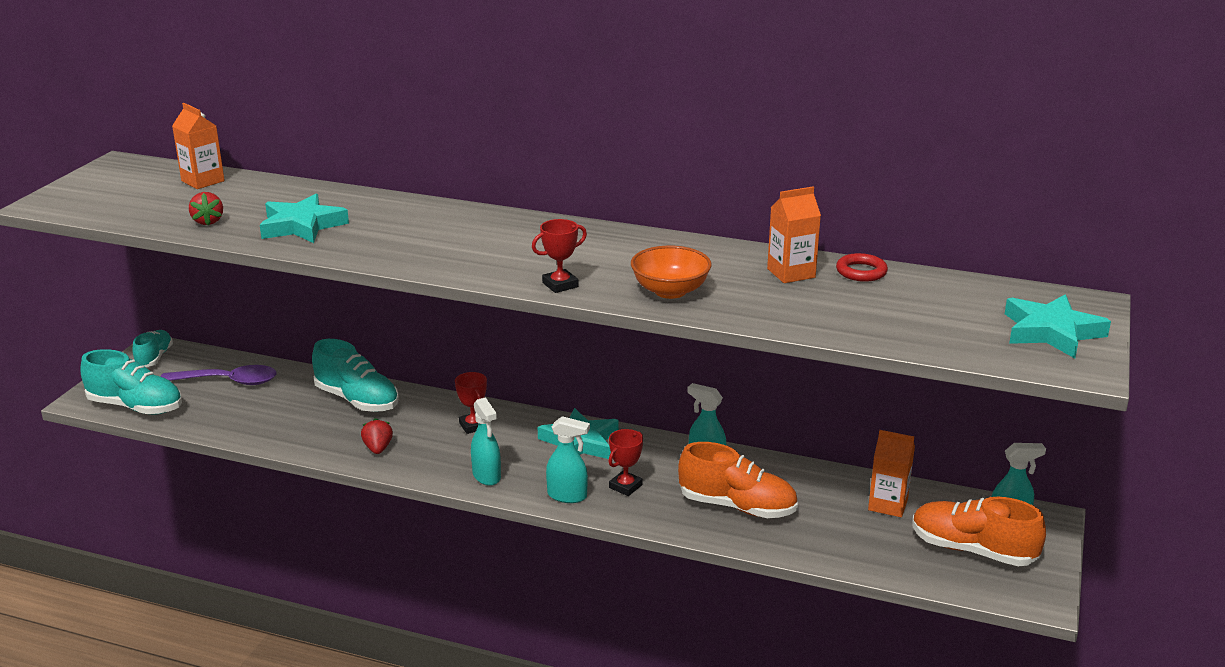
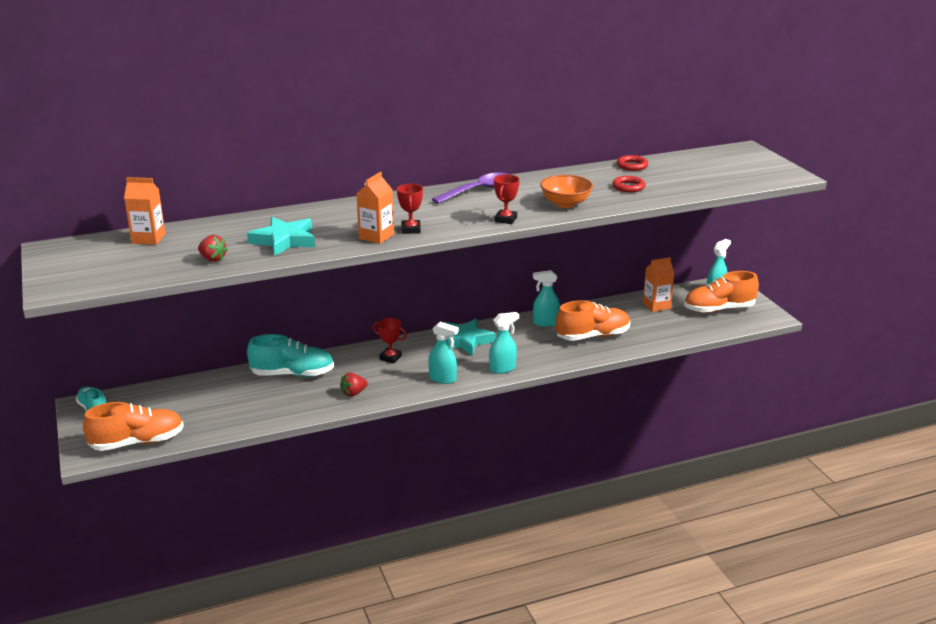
camera: 40 degrees left, 0 degrees up
(136, 407) = (137, 442): turquoise shoe -> orange shoe
(228, 381) = (180, 400): purple spoon -> purple spoon (478, 190)
(378, 448) = (353, 393): red strawberry -> red strawberry turned 75 degrees counterclockwise
(625, 486) = (524, 351): red trophy -> red trophy (411, 229)
(791, 273) = (603, 176): orange carton -> orange carton (376, 236)
(796, 298) = (628, 187): none -> red ring
(1051, 332) = (754, 165): turquoise star -> none

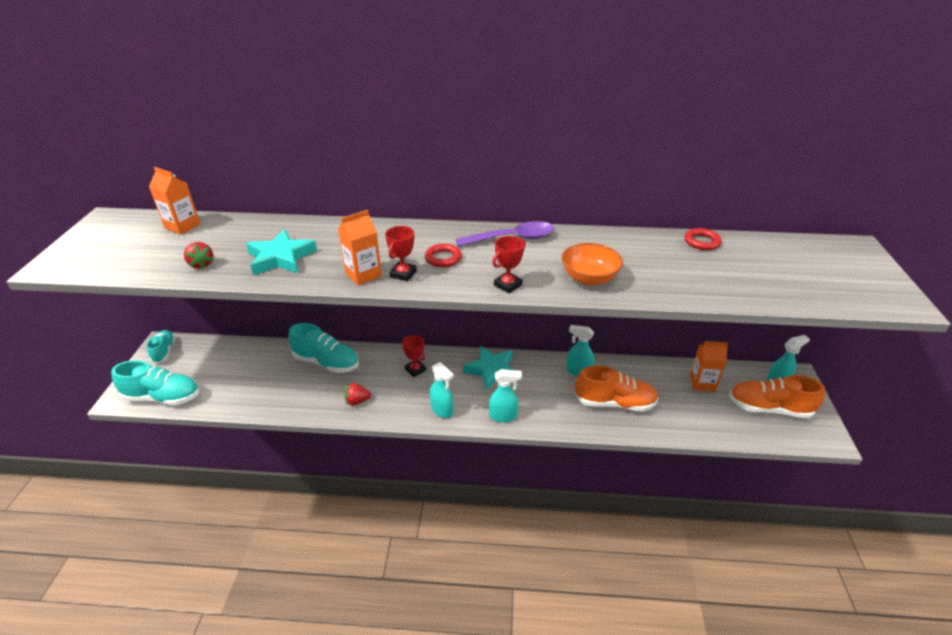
camera: 25 degrees right, 10 degrees up
(137, 442) = (163, 397): orange shoe -> turquoise shoe
(628, 187) = (678, 271): red ring -> red ring (443, 258)

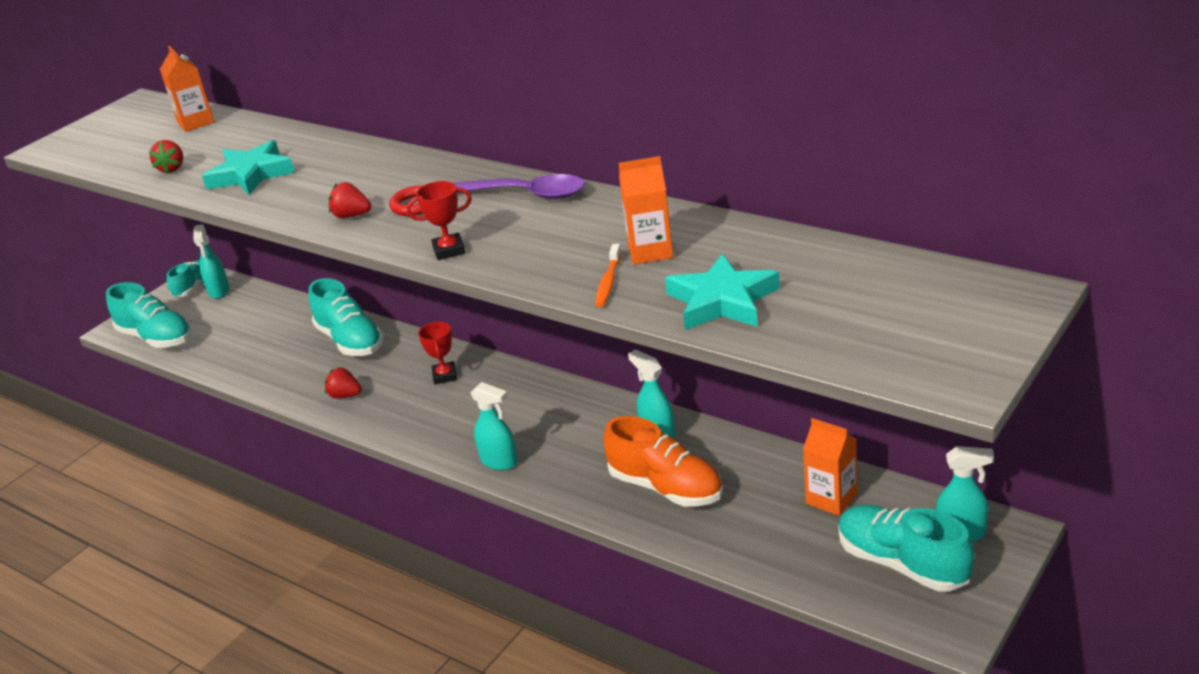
camera: 35 degrees right, 5 degrees down
(363, 275) = (310, 209): orange carton -> orange carton (650, 251)
(403, 274) = (351, 216): red trophy -> red strawberry
(442, 410) = (432, 433): turquoise spray bottle -> turquoise spray bottle (219, 291)
(491, 370) = (540, 401): turquoise star -> turquoise star (722, 301)
(589, 278) = (555, 261): orange bowl -> none
(640, 285) = (608, 282): none -> orange toothbrush
(701, 242) = (778, 243): red ring -> none
(769, 408) = (902, 564): orange shoe -> turquoise shoe

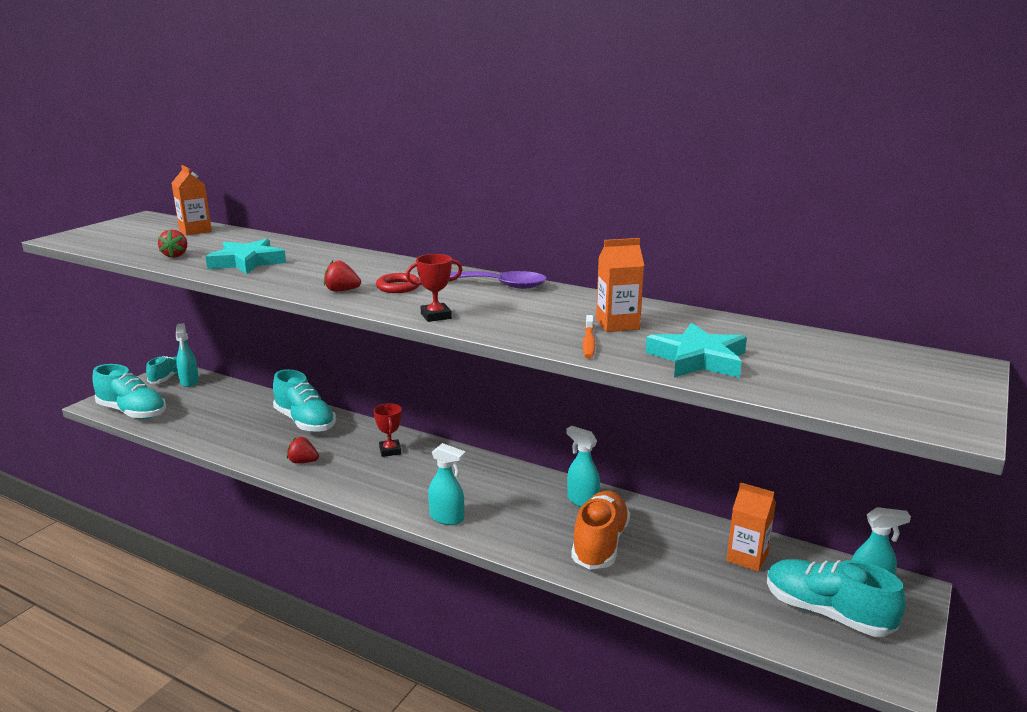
camera: 10 degrees left, 10 degrees down
(666, 488) = (600, 544): orange shoe -> orange shoe turned 105 degrees counterclockwise

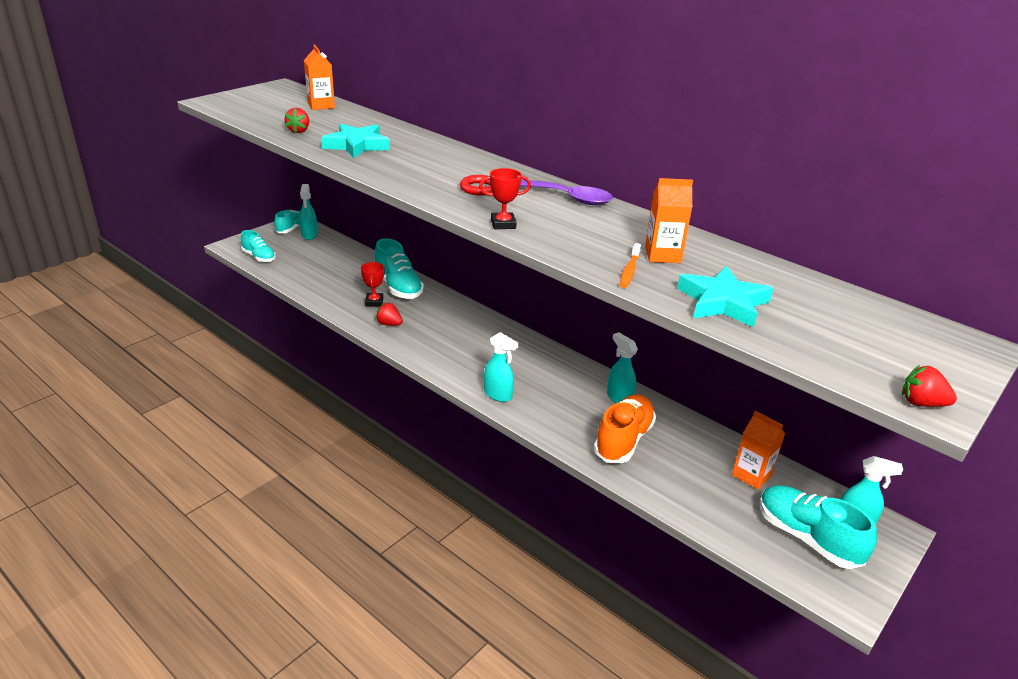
camera: 10 degrees right, 10 degrees up
(132, 412) = (259, 257): turquoise shoe -> turquoise shoe, size x0.61
(342, 291) = (429, 186): red strawberry -> red strawberry (921, 403)
(390, 451) = (464, 325): red trophy -> red trophy (374, 302)

